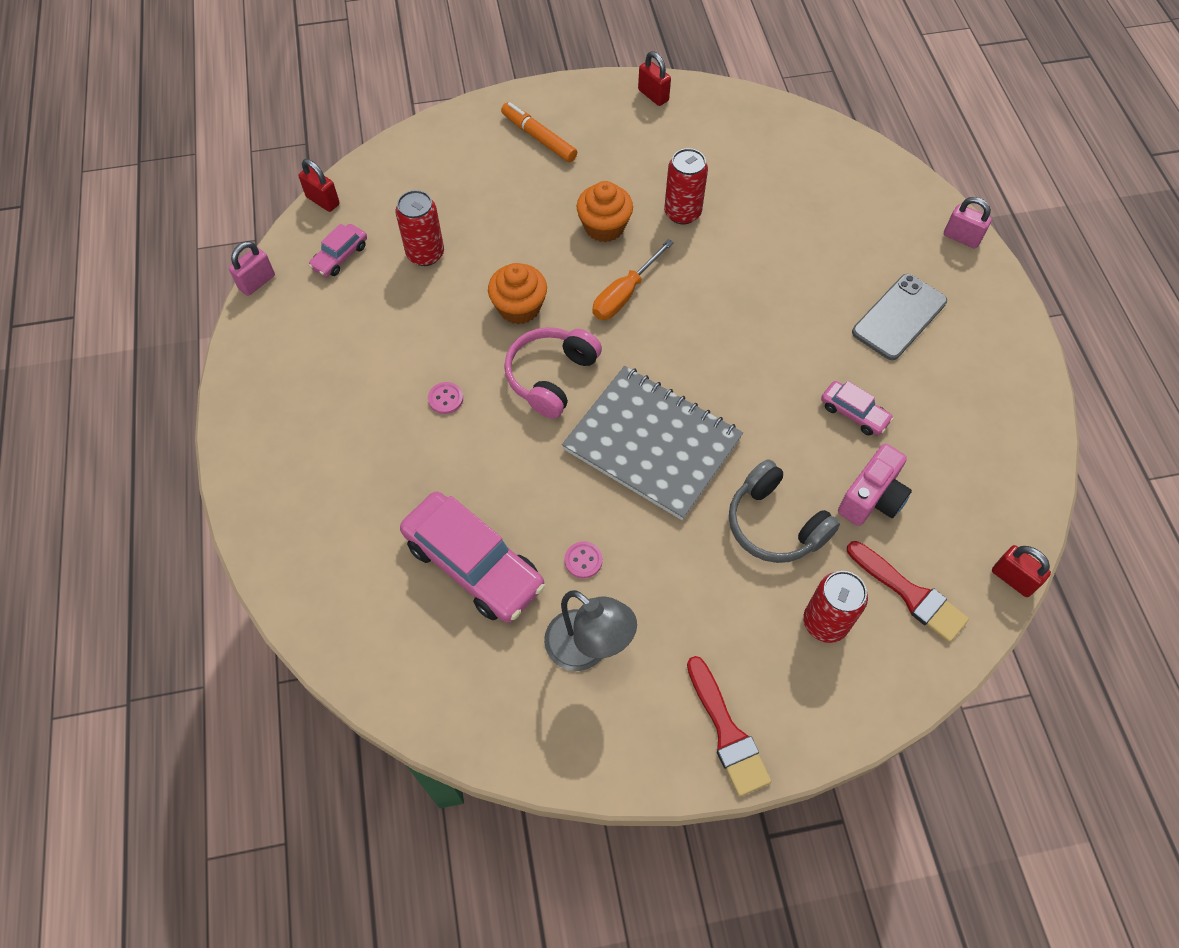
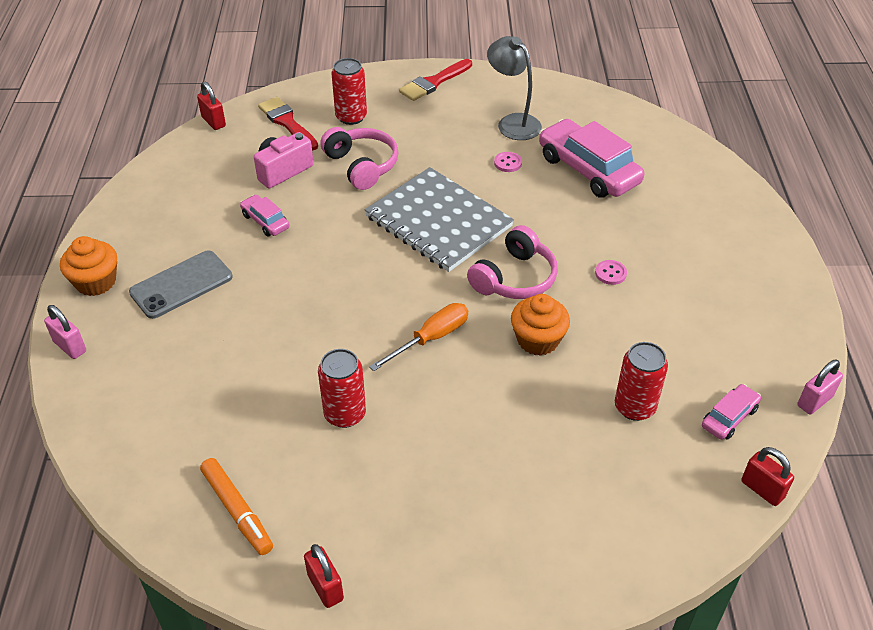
camera: 170 degrees left, 15 degrees down
(538, 138) = (492, 540): orange marker -> orange marker (237, 510)
(604, 227) = (435, 410): orange cupcake -> orange cupcake (96, 282)
(727, 732) = (434, 82): red brush -> red brush turned 120 degrees counterclockwise
(775, 524) = (362, 165): grey headphones -> pink headphones

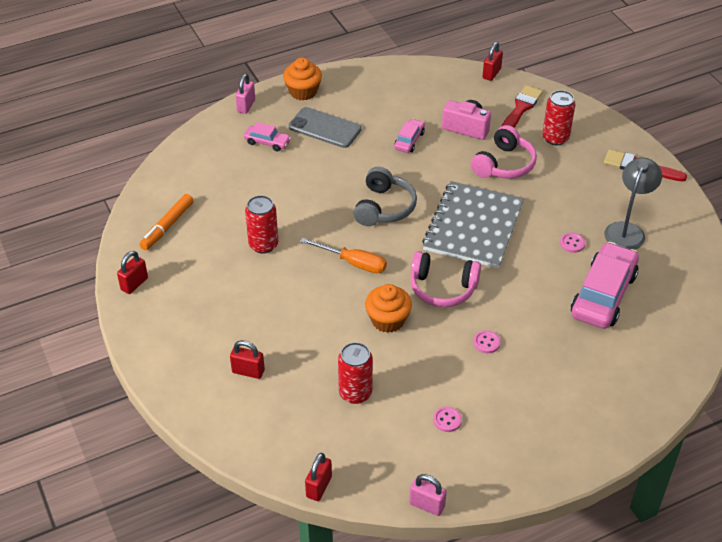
camera: 65 degrees right, 0 degrees up
(358, 280) = (384, 207): none -> grey headphones
(555, 501) = (248, 371): none -> red padlock
(704, 343) = (447, 420): none -> pink button
(729, 417) = (378, 452): pink car -> pink car (267, 142)

